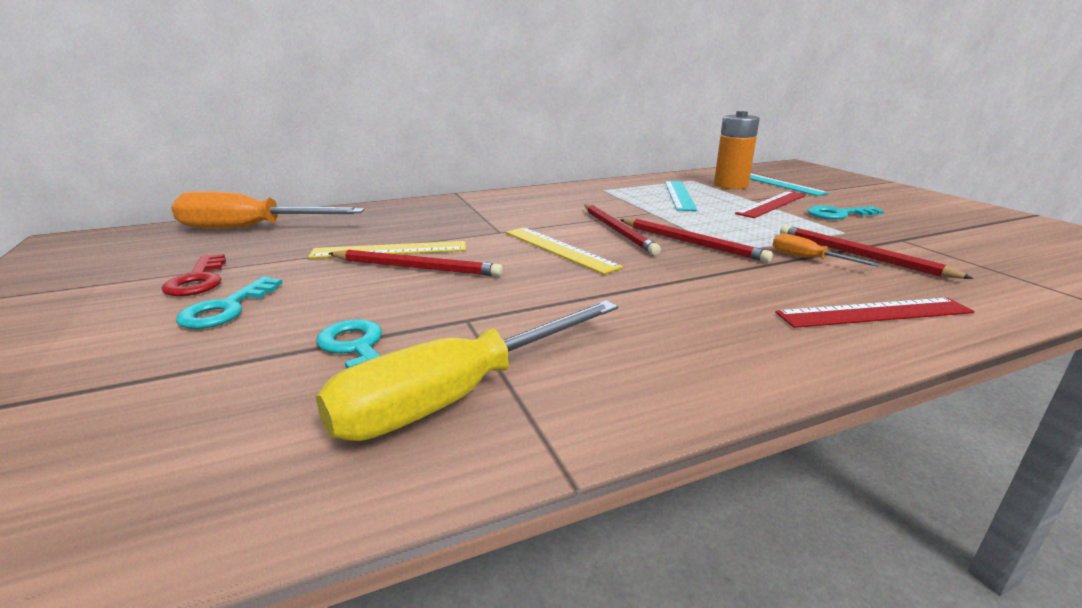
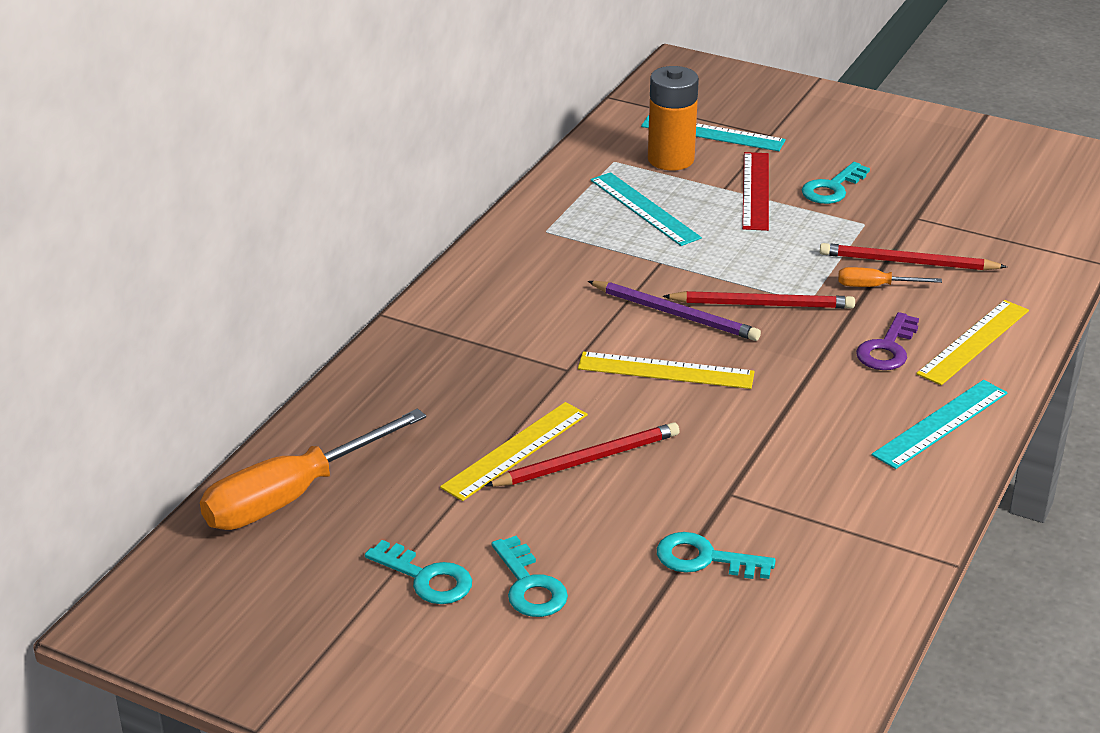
camera: 40 degrees left, 10 degrees up
(198, 280) = (426, 578): red key -> turquoise key
(457, 396) = (826, 553): yellow screwdriver -> none
(618, 231) = (675, 314): red pencil -> purple pencil
(752, 352) = (940, 424): none -> turquoise ruler
(768, 290) = (887, 348): none -> purple key
(874, 313) = (973, 342): red ruler -> yellow ruler

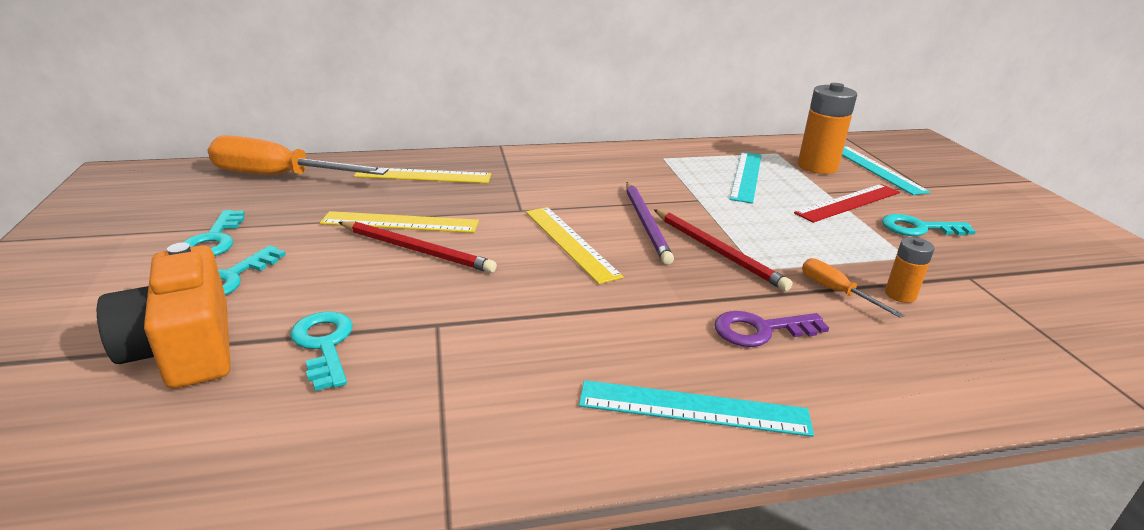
camera: 50 degrees right, 5 degrees down
(636, 633) = (185, 347): none -> orange camera
(907, 262) = (900, 295): red pencil -> orange battery
(973, 342) = (858, 378): yellow ruler -> yellow ruler (423, 175)

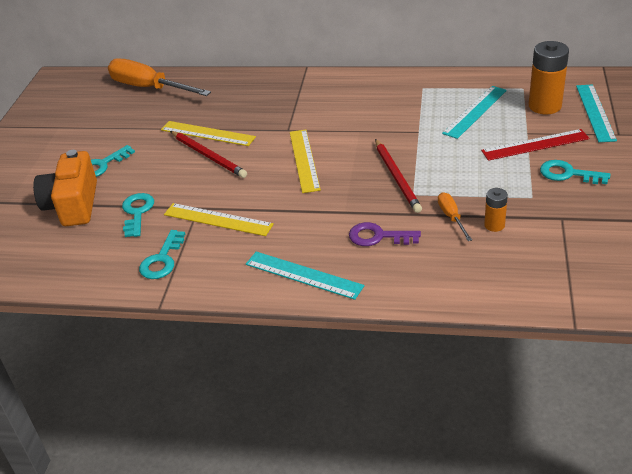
camera: 25 degrees right, 10 degrees up
(214, 240) = (100, 137): turquoise key -> turquoise key (162, 260)
(423, 175) = (239, 93): yellow ruler -> yellow ruler (218, 219)
(646, 224) = (364, 150): purple pencil -> none

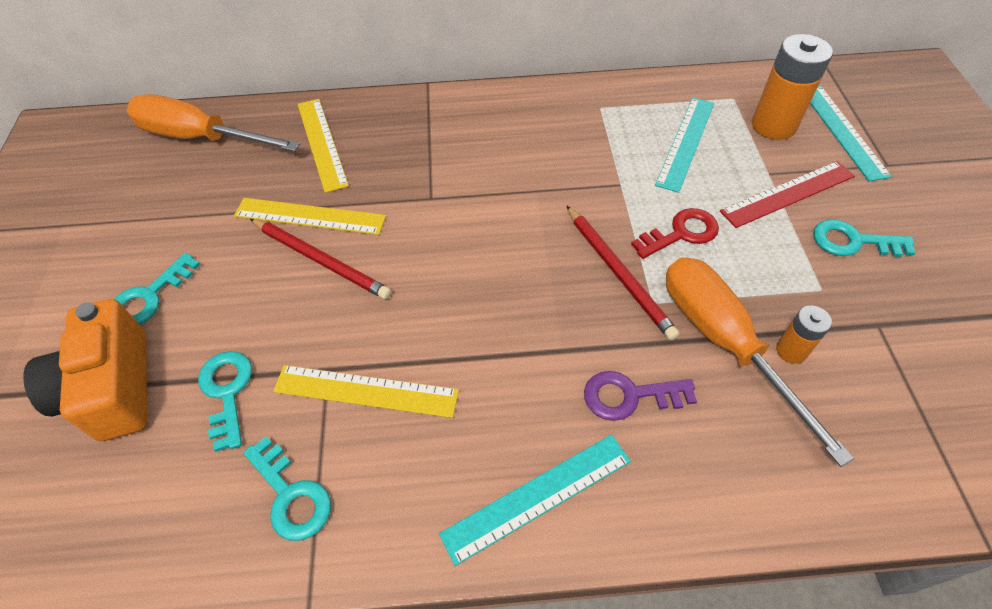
camera: 15 degrees left, 15 degrees up
(162, 260) = (291, 495): turquoise key -> turquoise key turned 45 degrees counterclockwise
(303, 275) = (537, 497): turquoise ruler -> turquoise ruler turned 45 degrees counterclockwise
(304, 160) = (471, 253): yellow ruler -> yellow ruler (322, 143)
(448, 160) = (681, 233): none -> red key
(451, 217) = (724, 342): orange screwdriver -> orange screwdriver, size x2.16

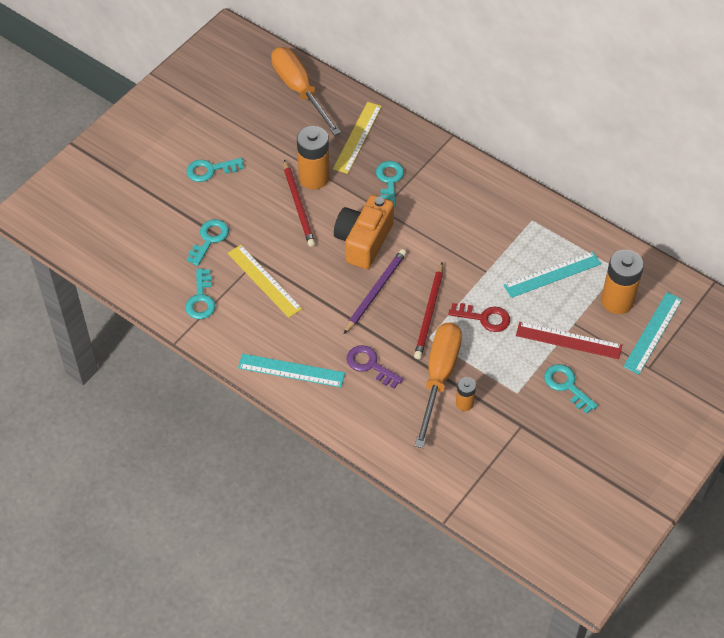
camera: 40 degrees right, 0 degrees up
(112, 388) = (166, 204): orange camera -> orange camera (364, 241)
(310, 216) = (314, 178): yellow ruler -> orange battery
(407, 163) = (389, 181): none -> turquoise key
(528, 295) = (375, 291): none -> purple pencil

